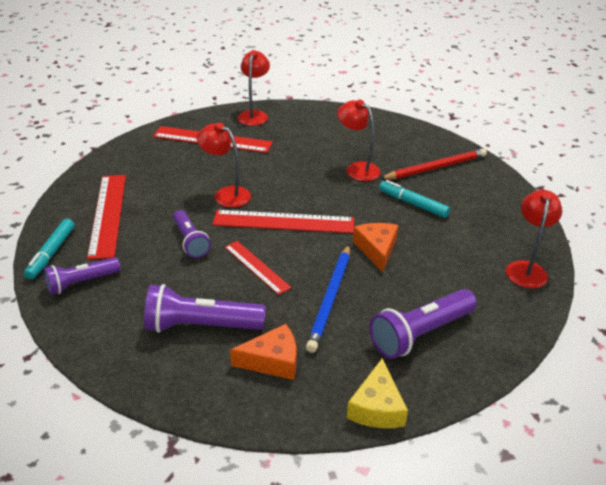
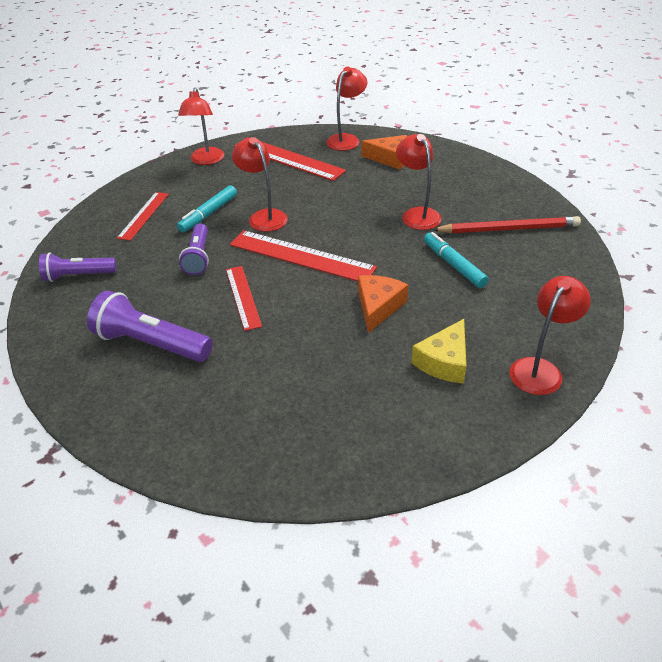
camera: 25 degrees right, 5 degrees up
(51, 253) = (72, 242): turquoise marker -> turquoise marker (209, 214)
(108, 214) = (143, 215): red ruler -> red ruler, size x0.60
(134, 153) = (206, 160): none -> red lamp
(272, 361) = (193, 397): orange cheese -> orange cheese (390, 158)
(330, 299) = (293, 348): blue pencil -> none
(377, 407) = (262, 477): yellow cheese -> yellow cheese (444, 361)
(420, 334) = (363, 411): purple flashlight -> none

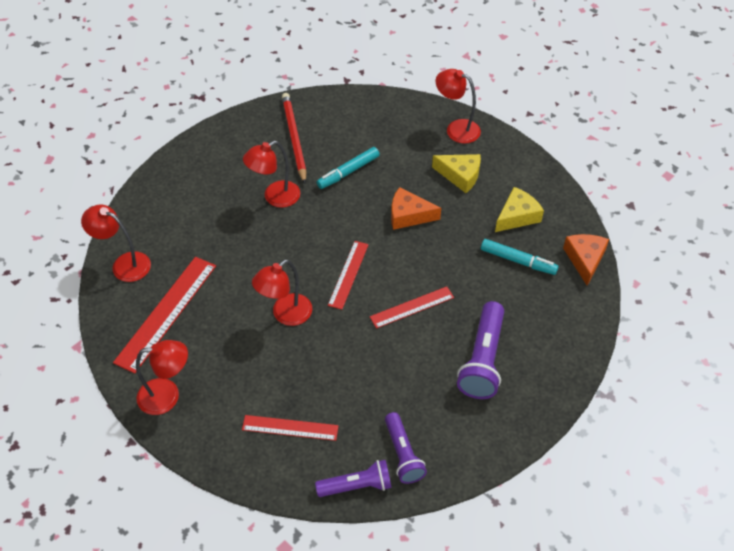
camera: 100 degrees left, 10 degrees up
(198, 257) = (359, 355): purple flashlight -> purple flashlight (356, 486)
(209, 214) = (284, 365): turquoise marker -> turquoise marker (518, 261)
(301, 256) = (348, 274): red ruler -> red ruler, size x0.60
(362, 411) = (517, 216): none -> yellow cheese
(390, 158) = (170, 222): orange cheese -> orange cheese (585, 259)

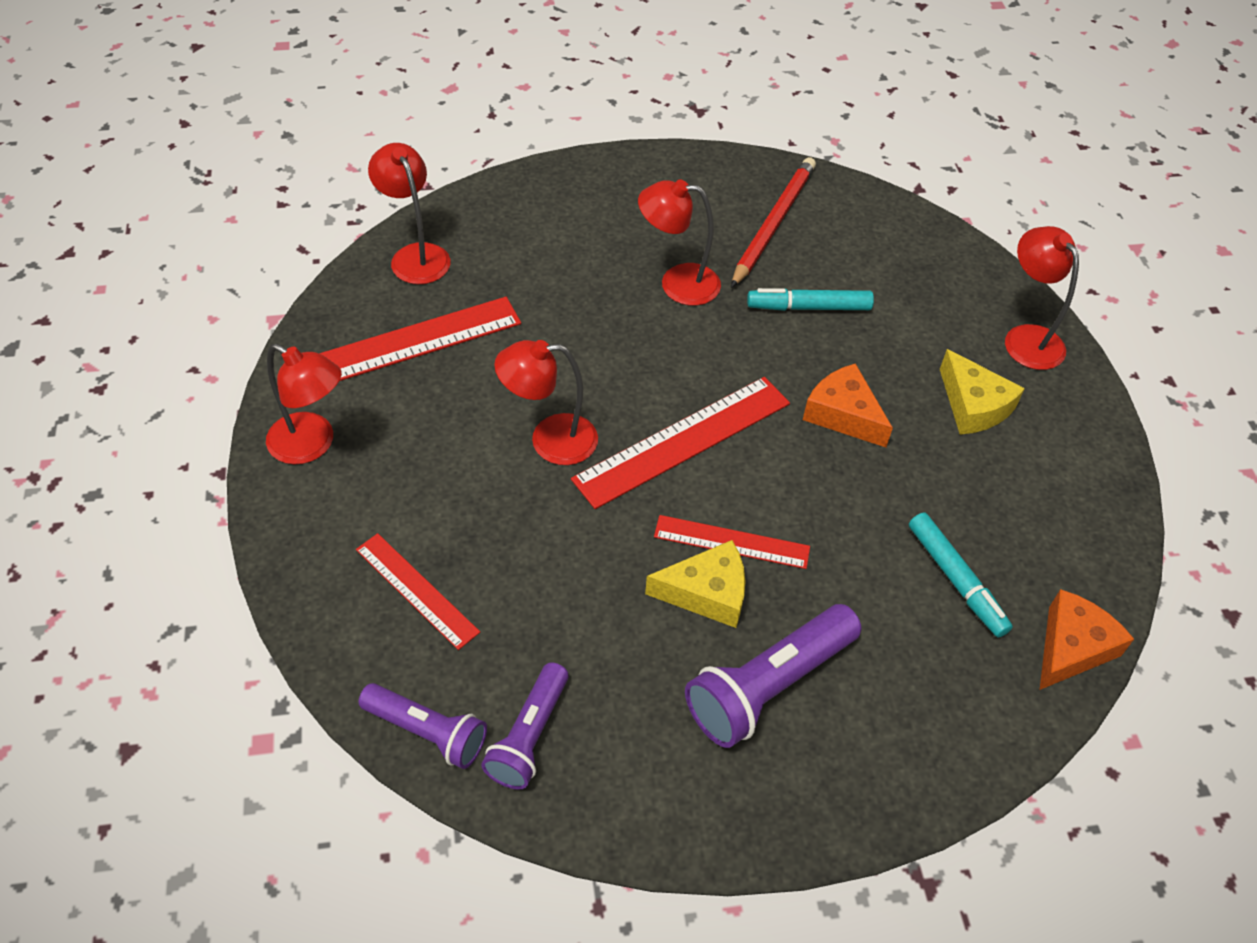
camera: 35 degrees right, 0 degrees up
(348, 274) = (683, 441): red ruler -> red ruler, size x1.66
(517, 216) = (1013, 515): yellow cheese -> yellow cheese (707, 593)

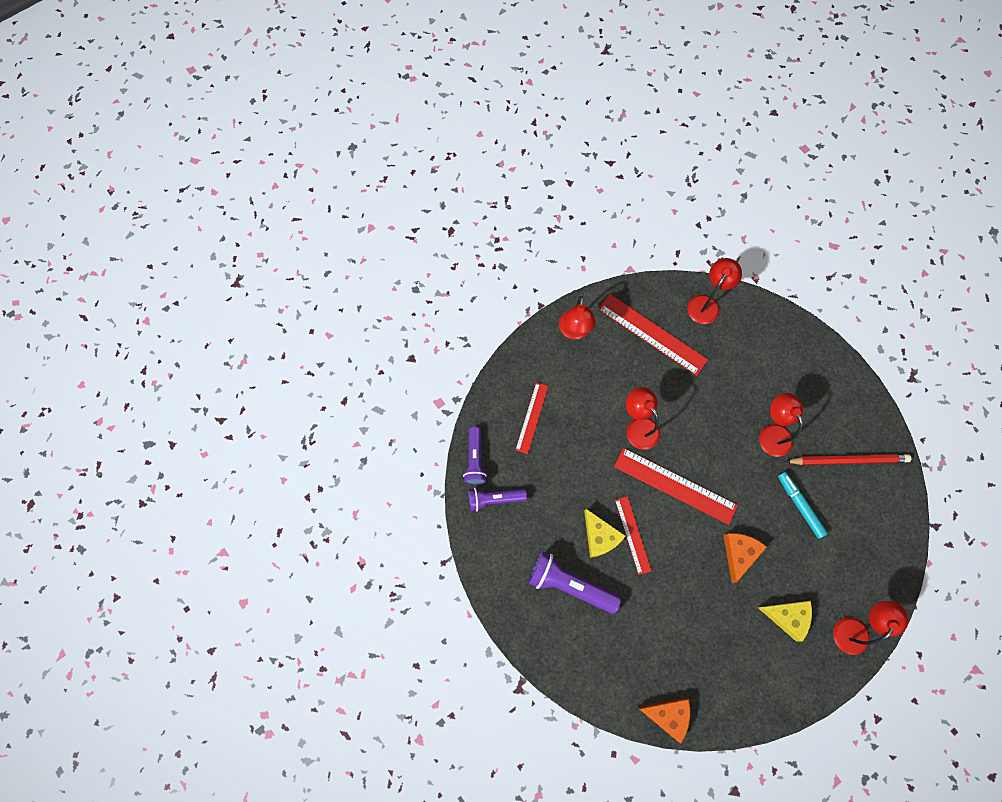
camera: 65 degrees right, 20 degrees up
(956, 580) = (673, 647): turquoise marker -> none
(973, 405) = (787, 617): yellow cheese -> yellow cheese turned 105 degrees counterclockwise

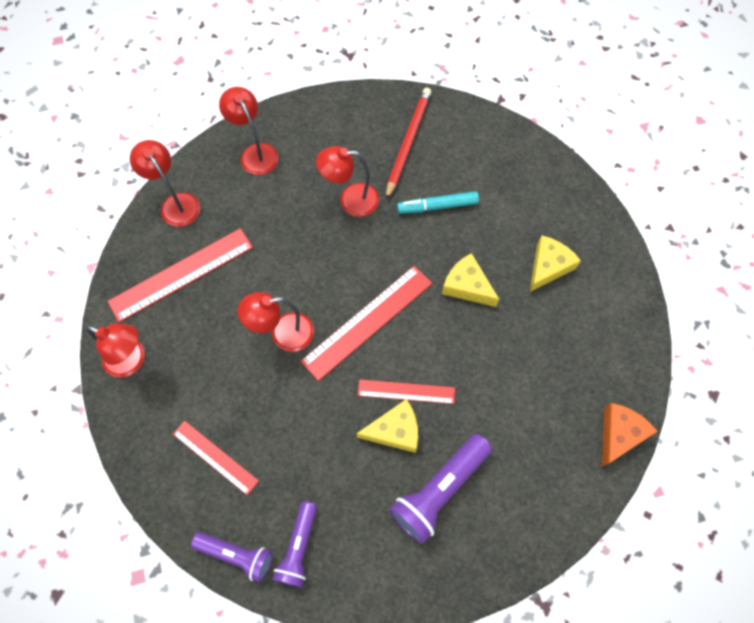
camera: 70 degrees left, 5 degrees down
(739, 553) = (467, 286): orange cheese -> yellow cheese
(855, 628) = (578, 209): red lamp -> red lamp (255, 153)

